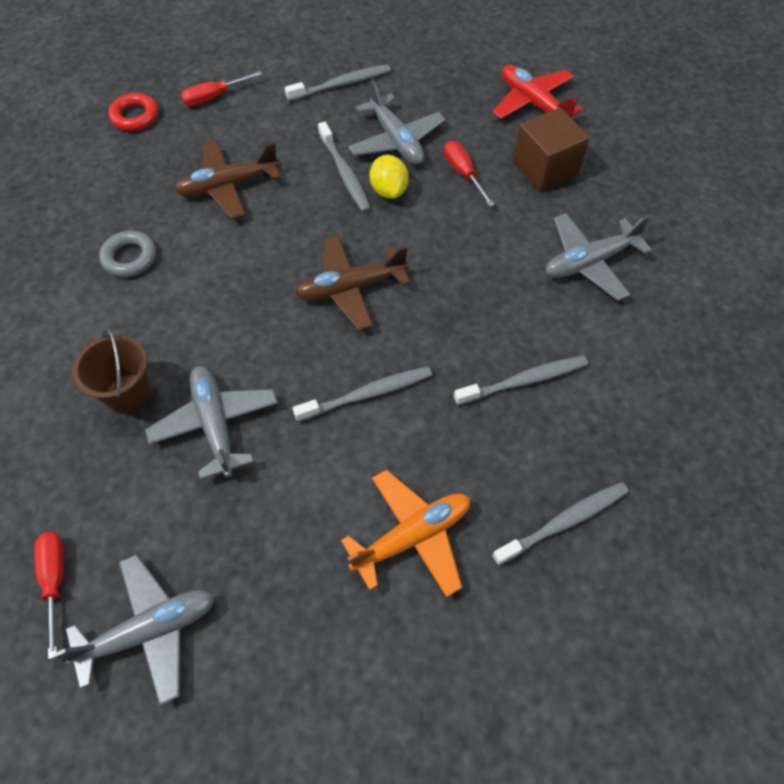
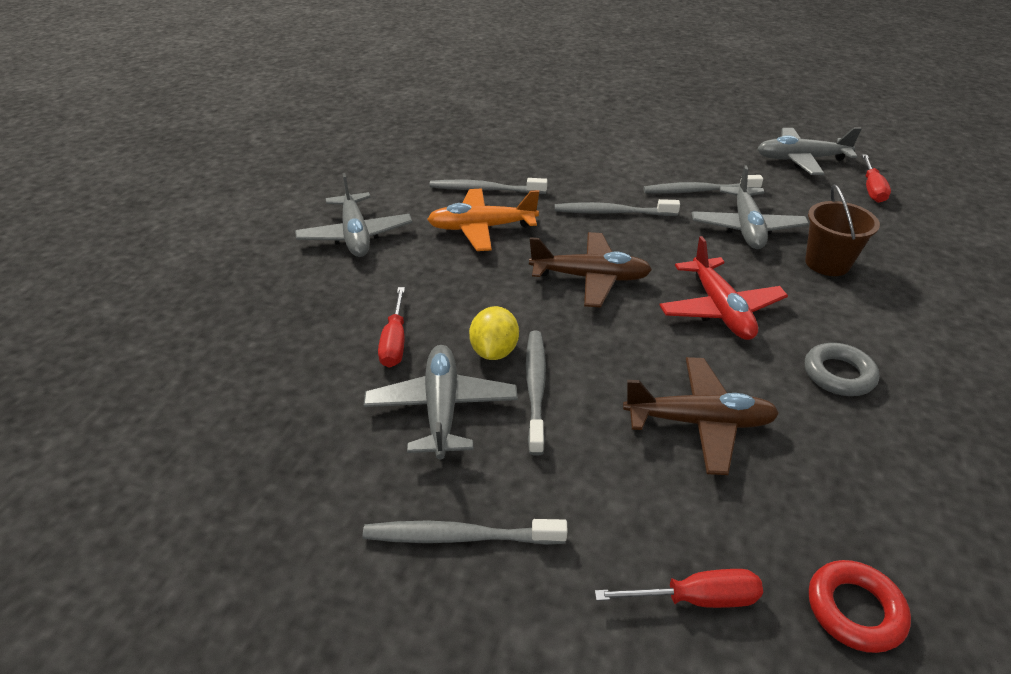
camera: 155 degrees left, 20 degrees down
(412, 536) = (616, 152): orange plane -> orange plane (481, 228)
(533, 103) = (223, 397): red plane -> red plane (720, 309)
(545, 168) = (302, 318): brown cube -> none
(563, 522) = (518, 136): grey toothbrush -> grey toothbrush (699, 191)
(589, 262) = (355, 235): grey plane -> grey plane turned 75 degrees clockwise

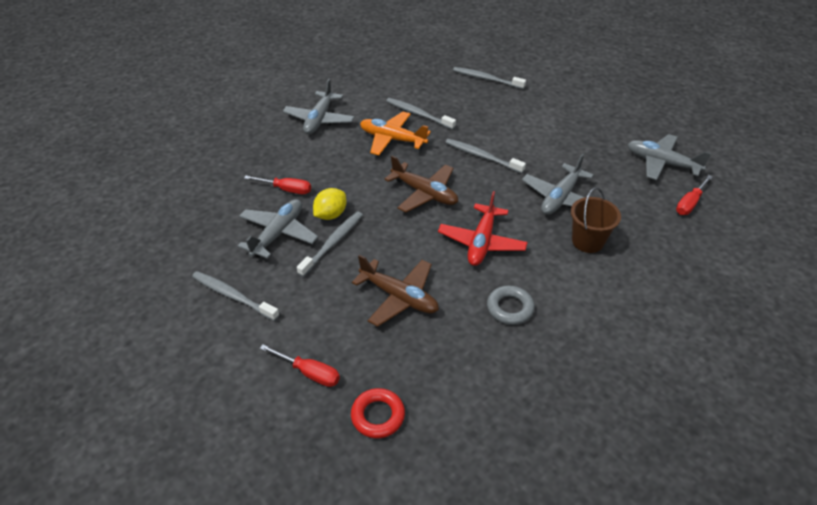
camera: 30 degrees right, 5 degrees up
(395, 342) = (286, 190): red screwdriver -> red screwdriver turned 105 degrees counterclockwise
(699, 191) = (557, 161): grey toothbrush -> grey toothbrush (486, 79)

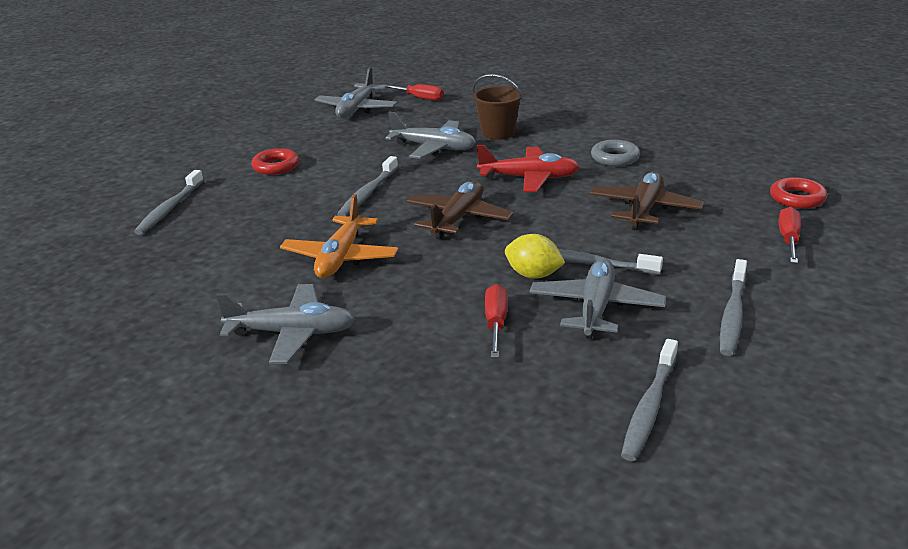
camera: 100 degrees left, 15 degrees down
(278, 234) = (596, 308): grey plane -> grey plane turned 90 degrees clockwise
(418, 114) = (270, 247): grey toothbrush -> grey toothbrush (650, 406)
(542, 118) = (276, 166): none -> red ring

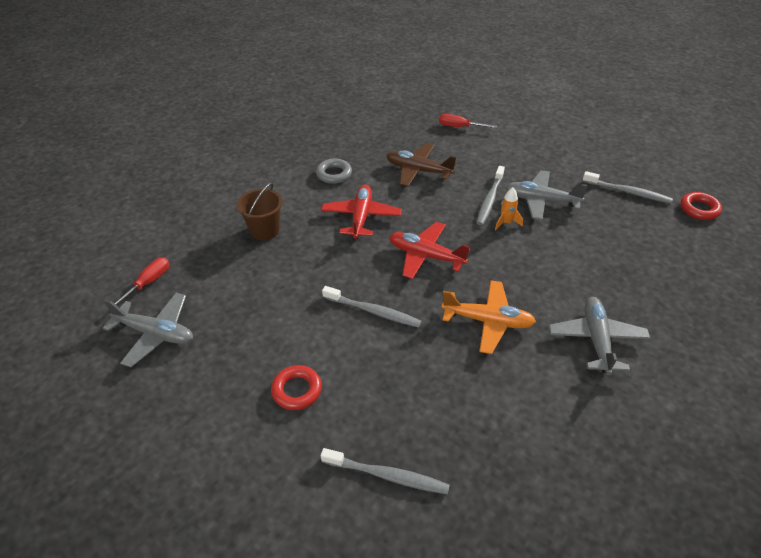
camera: 90 degrees left, 15 degrees up
(434, 148) = (285, 270): grey plane -> none
(458, 219) = (426, 256): brown plane -> red plane
(496, 323) = (564, 241): red screwdriver -> none
(533, 275) = (506, 222): yellow lemon -> orange rocket
(733, 314) = (540, 156): grey toothbrush -> none
(797, 198) = (409, 115): red ring -> red ring (699, 209)

